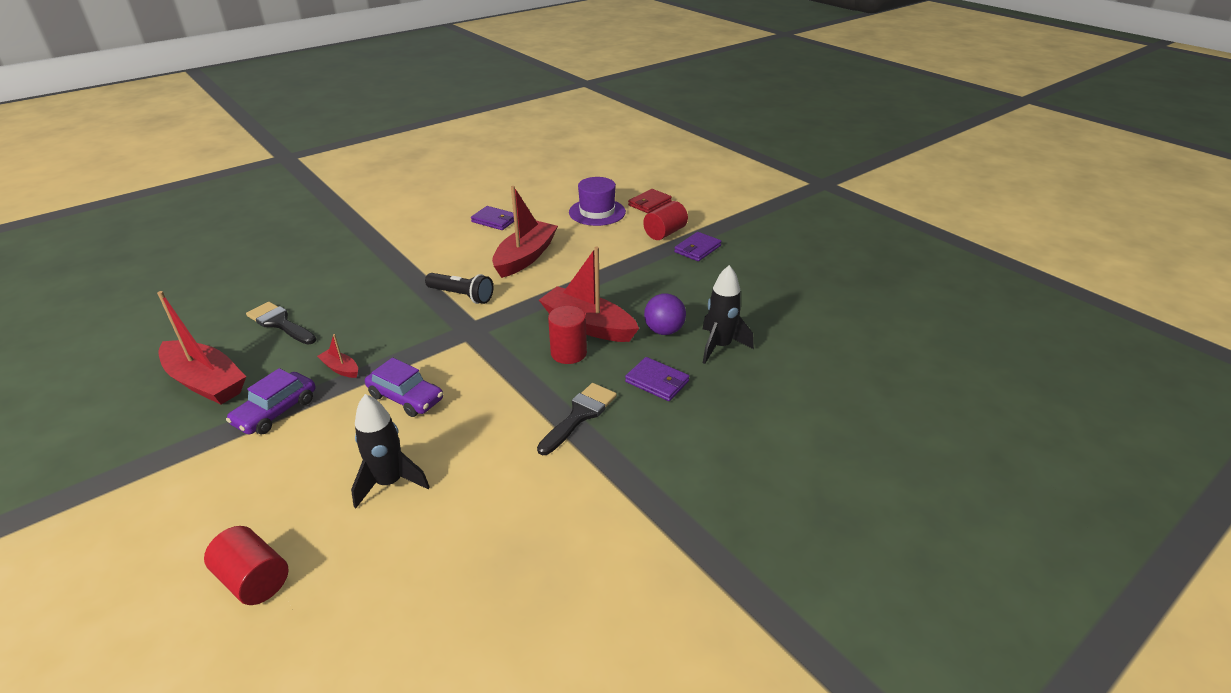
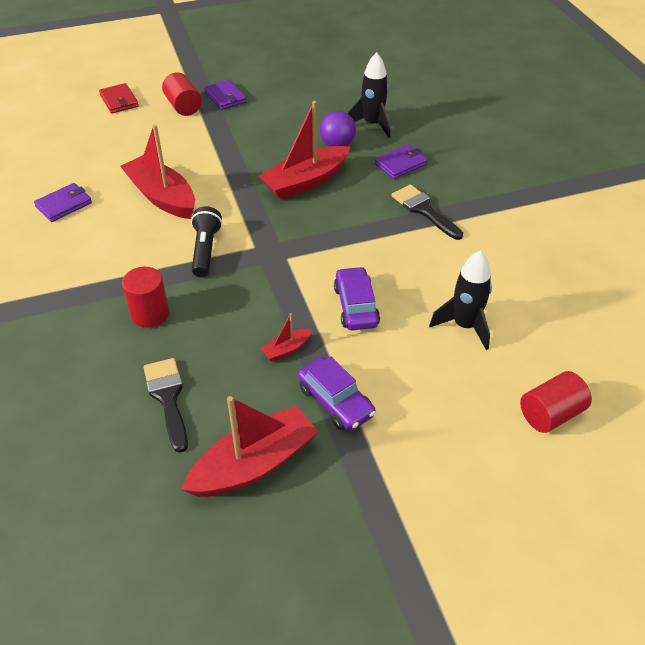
camera: 70 degrees left, 10 degrees up
(280, 323) = (168, 398): black brush -> black brush turned 105 degrees clockwise
(406, 397) = (356, 306): purple car -> purple car turned 60 degrees counterclockwise
(461, 296) = (206, 250): black flashlight -> black flashlight turned 45 degrees counterclockwise
(568, 353) = (340, 200): red cylinder -> red cylinder (150, 314)
(597, 212) = (108, 135): purple hat -> none

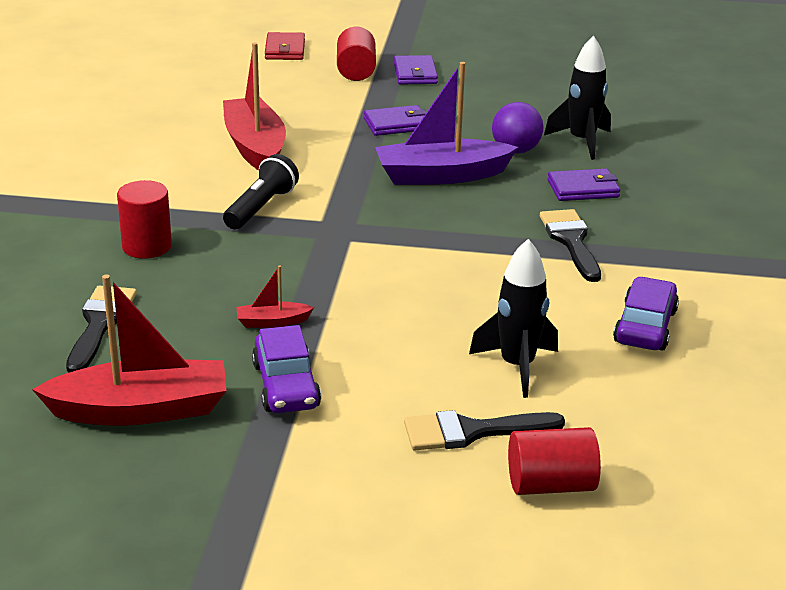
camera: 25 degrees right, 15 degrees down
(64, 205) = (140, 127): purple wallet -> purple wallet (396, 124)
(305, 182) = (441, 176): red boat -> purple boat
(356, 306) = (393, 307): purple car -> purple car (645, 326)
(476, 391) = (472, 431): none -> black brush

